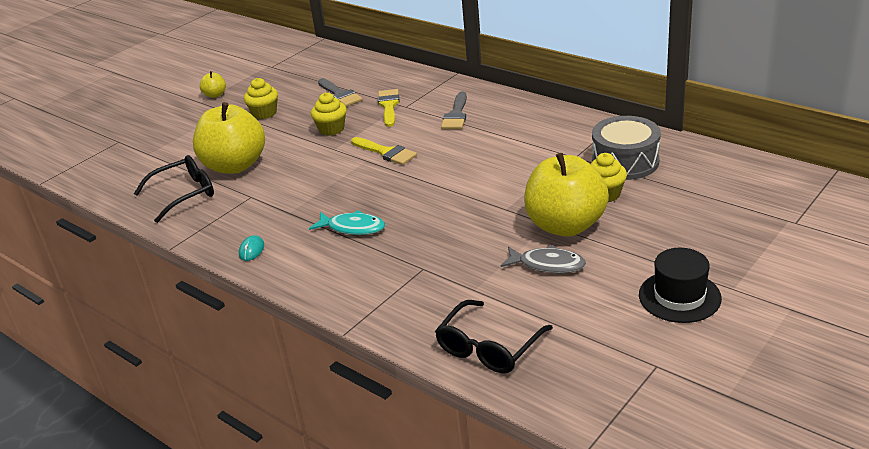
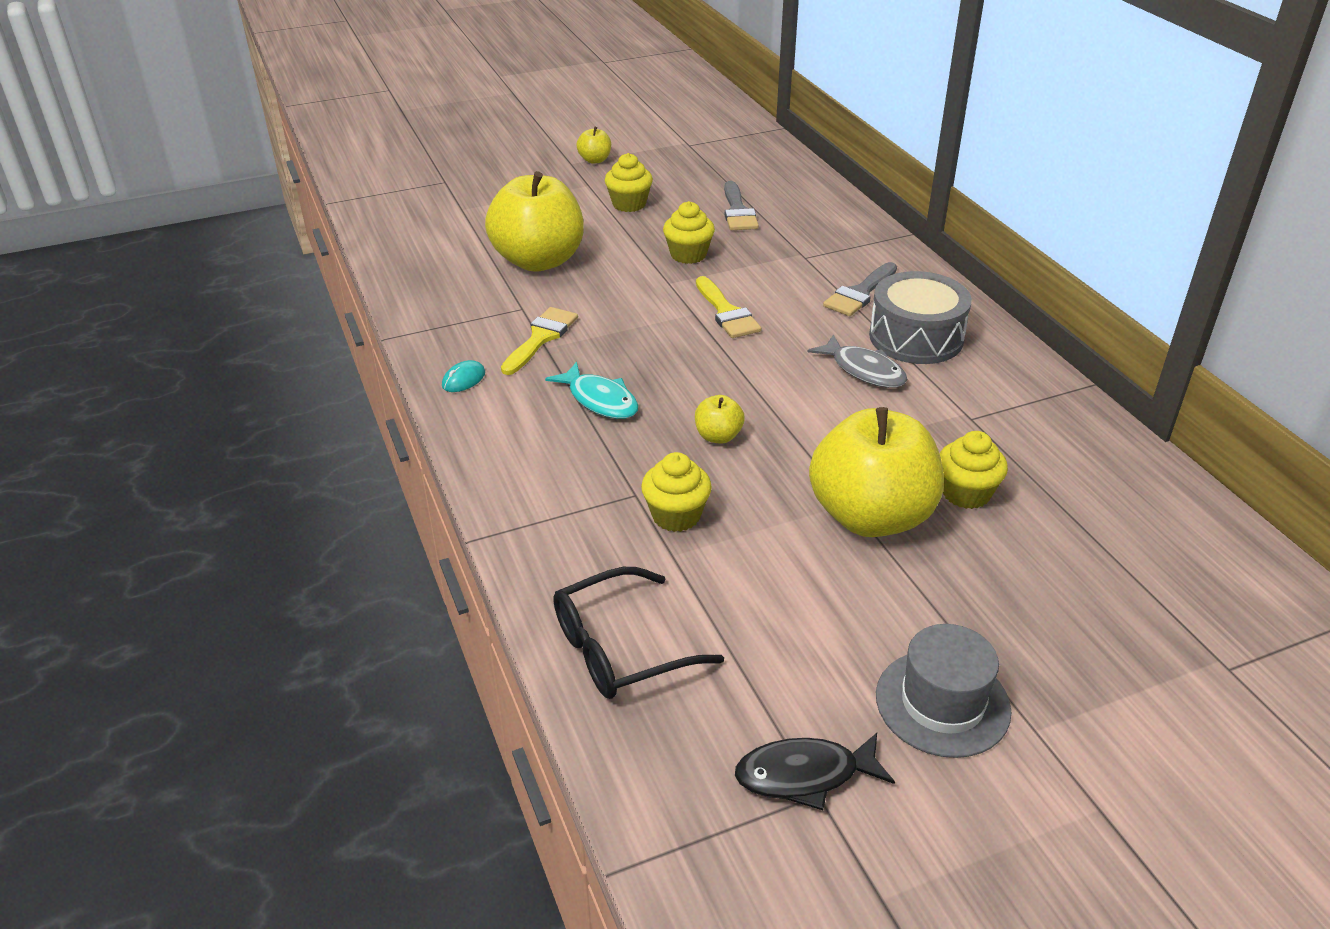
camera: 25 degrees right, 5 degrees up
(184, 194) = (454, 275): black glasses -> none
(388, 106) = (784, 249): yellow brush -> yellow brush (541, 338)
(443, 219) = (718, 436): none -> yellow apple
(457, 269) = (676, 515): none -> yellow cupcake
(547, 265) = (797, 564): grey fish -> grey fish (864, 370)
(625, 162) = (1038, 455): grey drum -> grey drum (916, 337)
(642, 360) = (805, 775): none -> black fish
(679, 296) = (942, 703): black hat -> grey hat

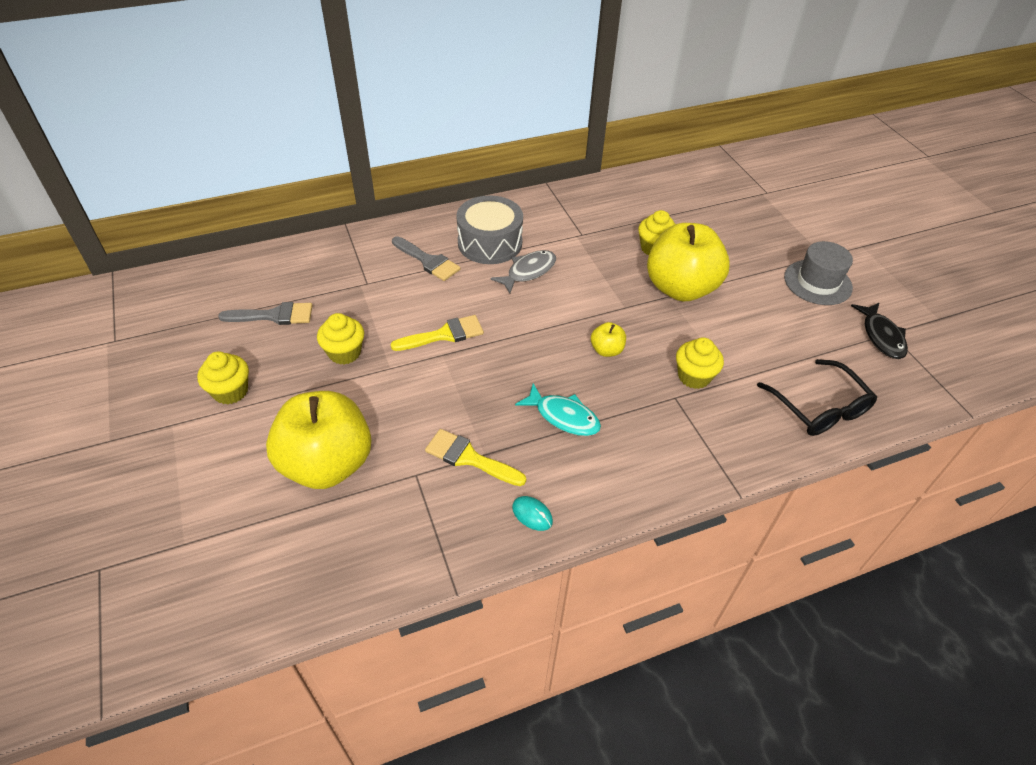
camera: 90 degrees left, 10 degrees up
(595, 160) = (112, 418): yellow apple -> none
(600, 400) = (563, 416): turquoise fish -> turquoise fish turned 75 degrees clockwise

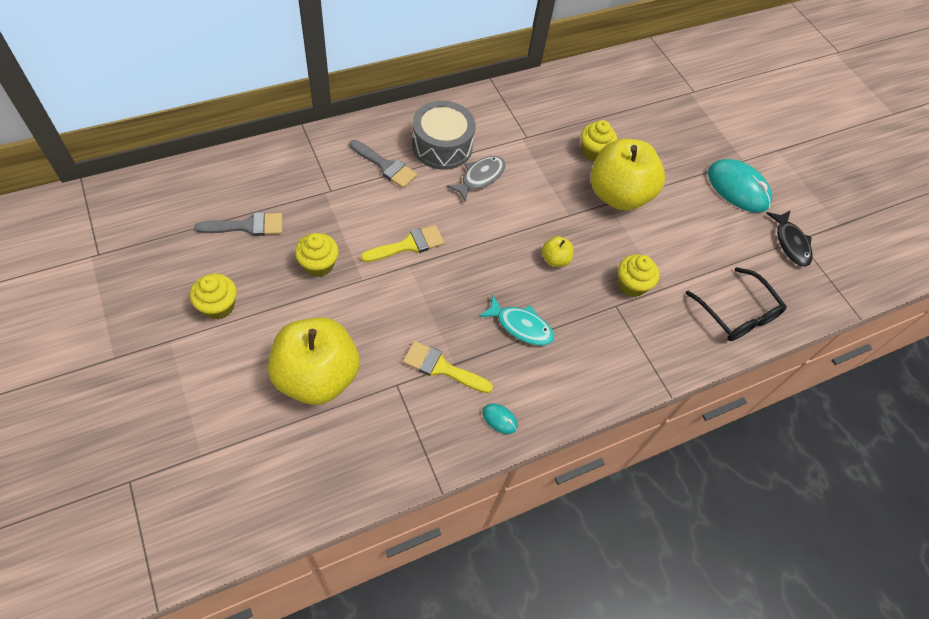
camera: 10 degrees left, 10 degrees up
(817, 282) = (738, 188): grey hat -> turquoise mouse

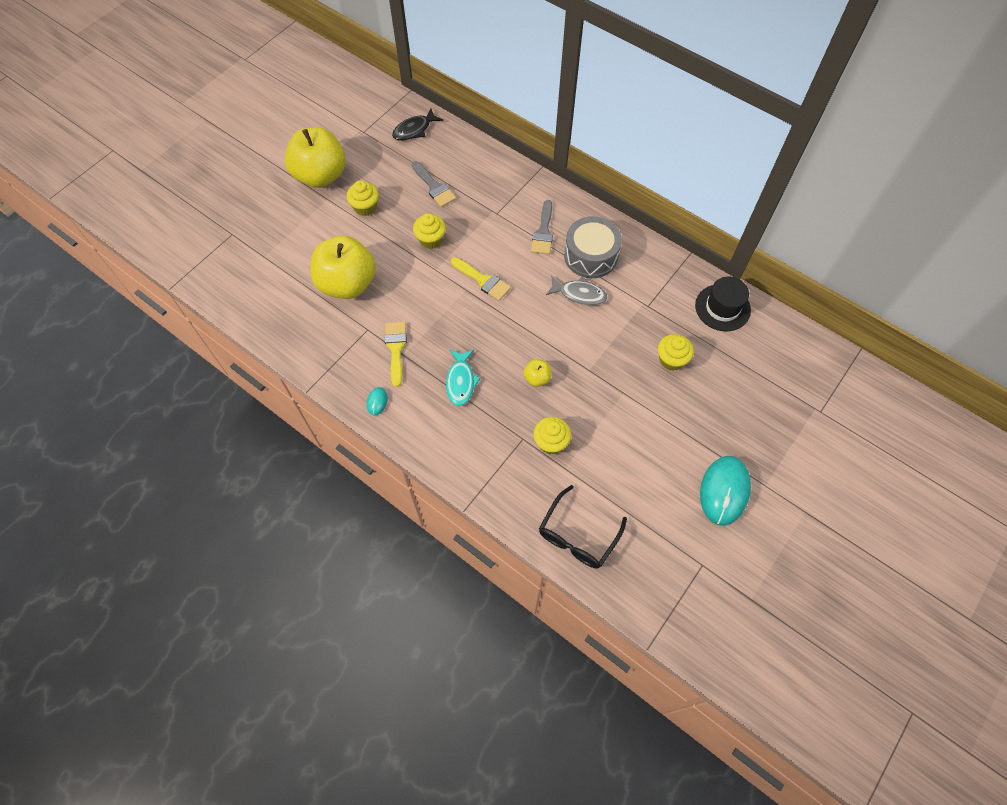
camera: 70 degrees right, 5 degrees up
(561, 91) = (722, 308): none -> black hat
(618, 195) = (638, 396): yellow apple -> yellow apple (321, 176)
(790, 243) = (692, 558): black fish -> black fish (414, 130)

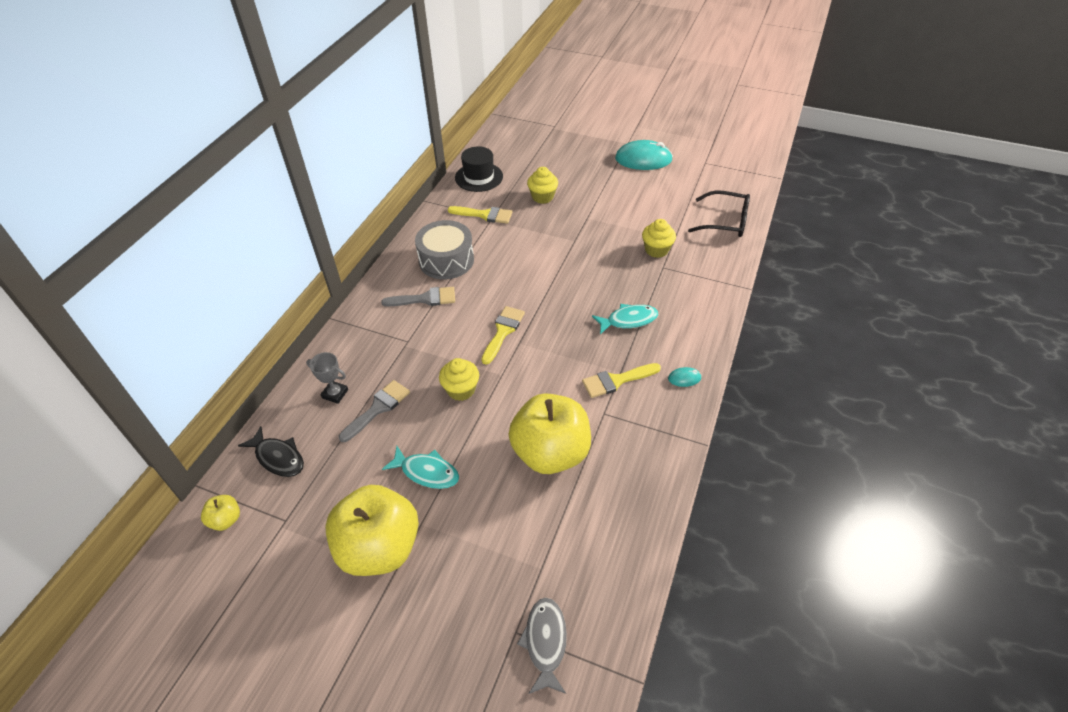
camera: 105 degrees left, 15 degrees down
(365, 207) = (426, 472): yellow cupcake -> turquoise fish
(459, 163) = (335, 394): none -> grey trophy
(537, 378) = (599, 270): yellow apple -> yellow apple (226, 519)
(579, 294) = (495, 260): grey fish -> grey fish (545, 642)
(653, 300) = (484, 215): none -> yellow brush

